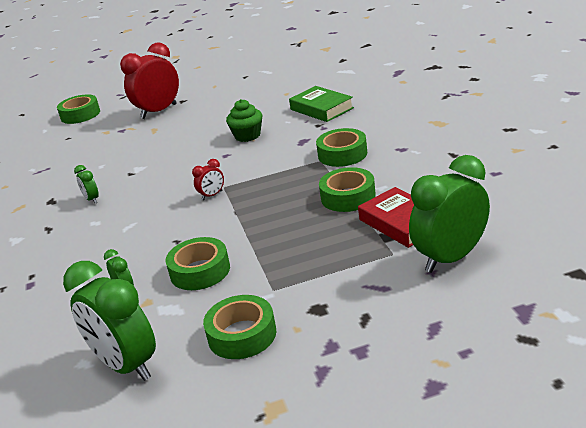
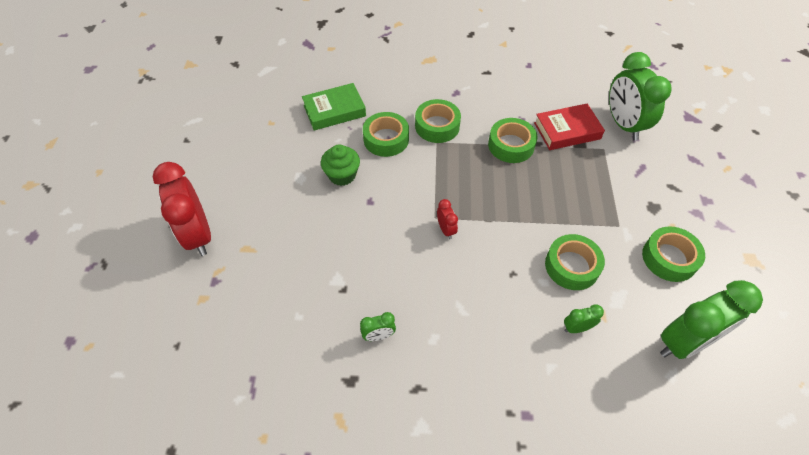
camera: 75 degrees left, 25 degrees up
(80, 115) = (110, 322): green tape -> green tape (386, 139)

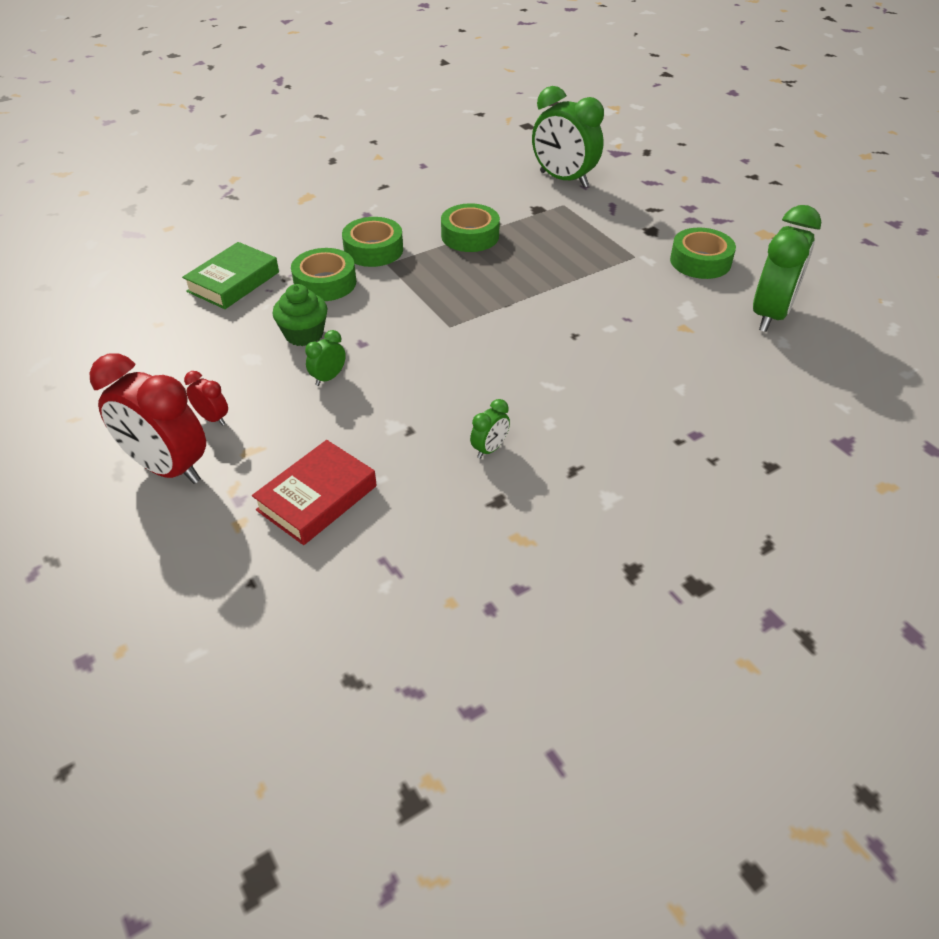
camera: 35 degrees left, 10 degrees down
(446, 230) = (472, 330): red clock -> red clock (213, 418)
(567, 131) = (515, 204): red book -> red book (317, 498)
(572, 266) = (623, 304): green tape -> none
(576, 328) = (673, 348): green clock -> green clock (328, 378)

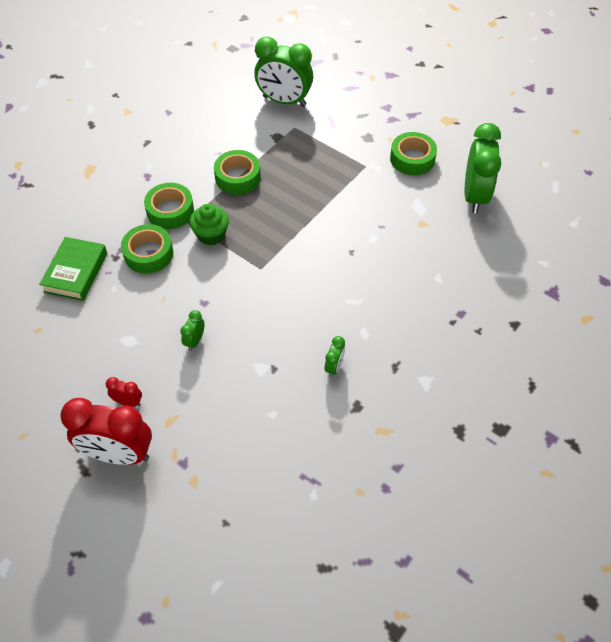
camera: 20 degrees left, 10 degrees up
(304, 334) = (157, 307): green cupcake -> green cupcake (211, 235)
(317, 498) = (237, 444): red book -> none

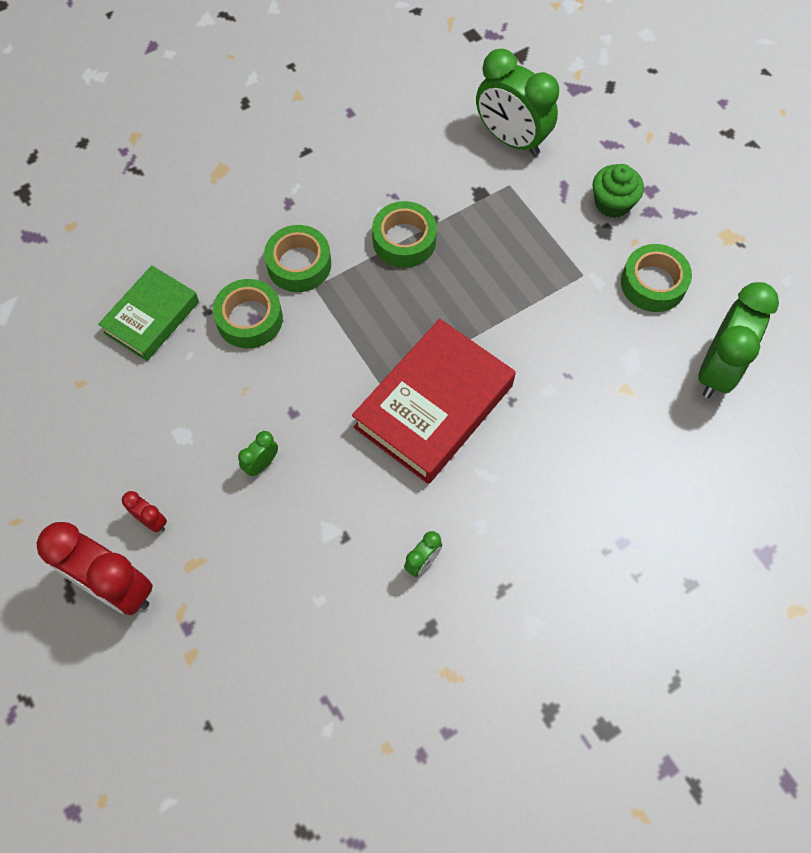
camera: 20 degrees right, 10 degrees up
(211, 235) = (338, 316): green cupcake -> green cupcake (612, 203)
(301, 270) = (434, 406): none -> red book

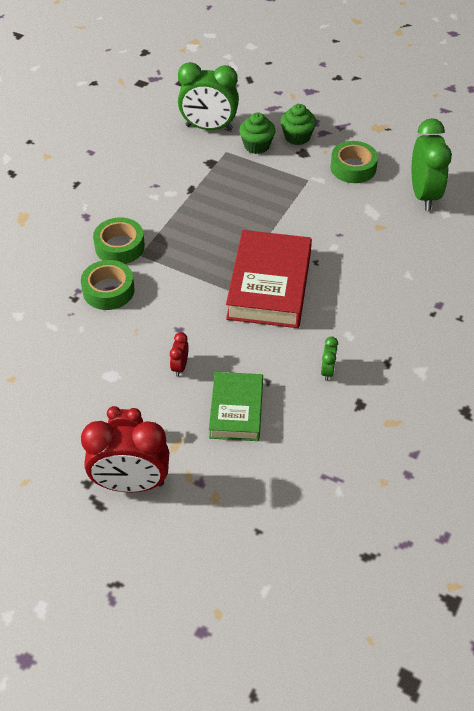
camera: 30 degrees left, 15 degrees down
(152, 317) = (37, 318): green book -> green book (236, 410)
(261, 464) = (180, 367): green clock -> red clock
(404, 240) = (181, 206): green tape -> none
(552, 193) = (257, 146): none -> green cupcake

